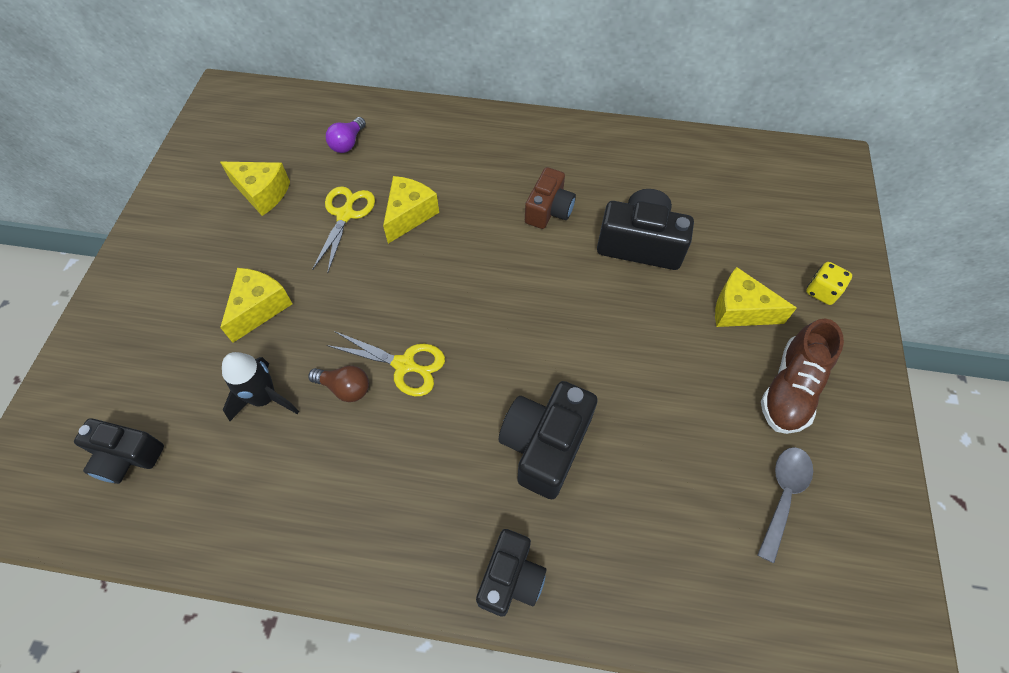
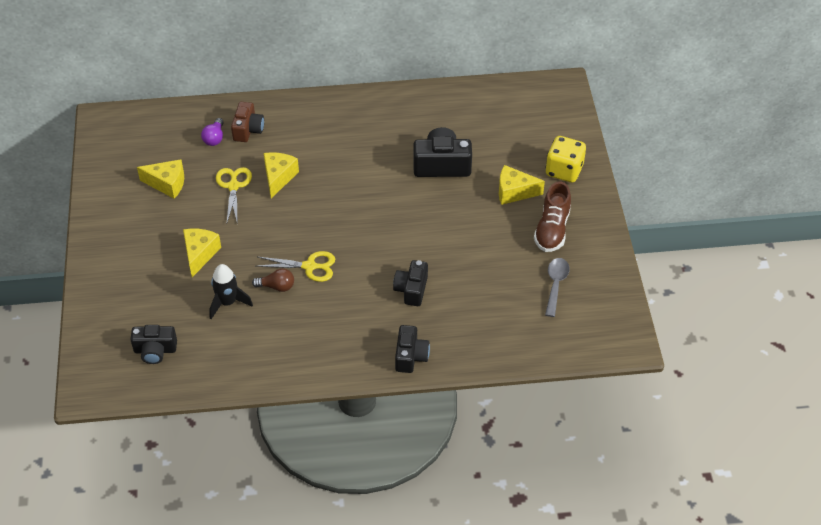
camera: 15 degrees left, 10 degrees down
(545, 445) = (411, 289): black camera -> black camera, size x0.67
(549, 210) = (374, 155): brown camera -> brown camera (248, 129)
(821, 291) = (564, 170): yellow dice -> yellow dice, size x1.72

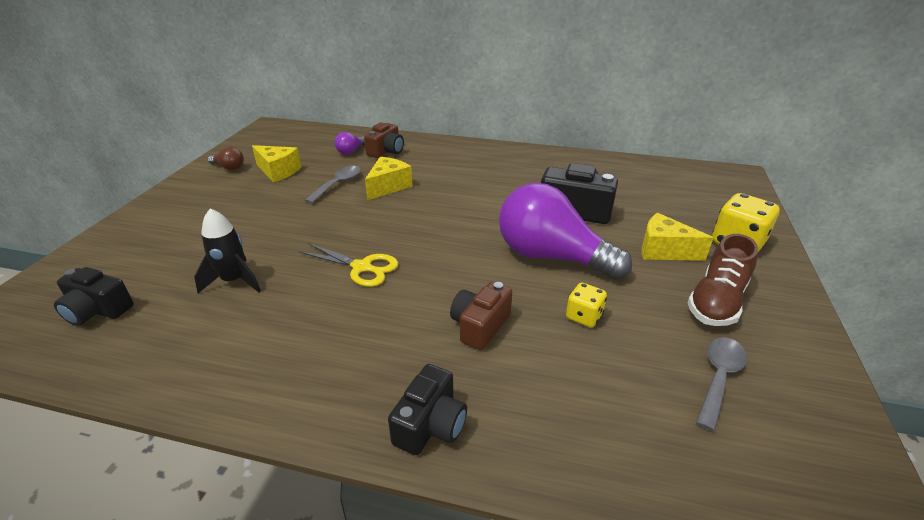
camera: 20 degrees right, 15 degrees down
(200, 254) = (251, 229): yellow cheese -> none
(233, 186) = (338, 184): yellow scissors -> grey spoon
(276, 286) = (306, 278): brown light bulb -> brown light bulb (229, 167)
(411, 289) = (480, 326): black camera -> brown camera
(438, 219) = (551, 257): none -> purple light bulb
(472, 264) = (583, 316): none -> yellow dice

